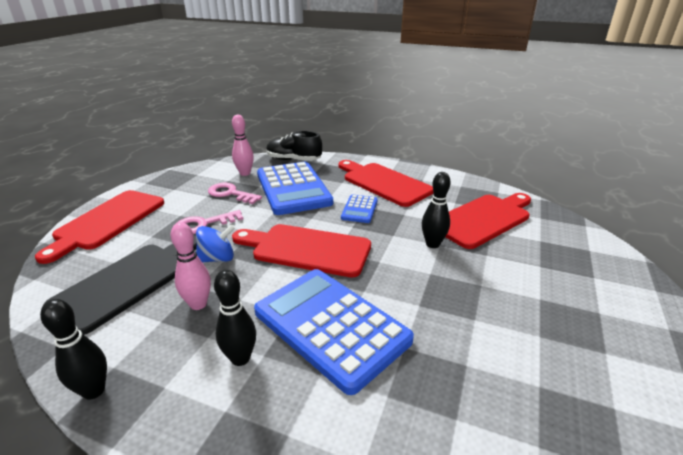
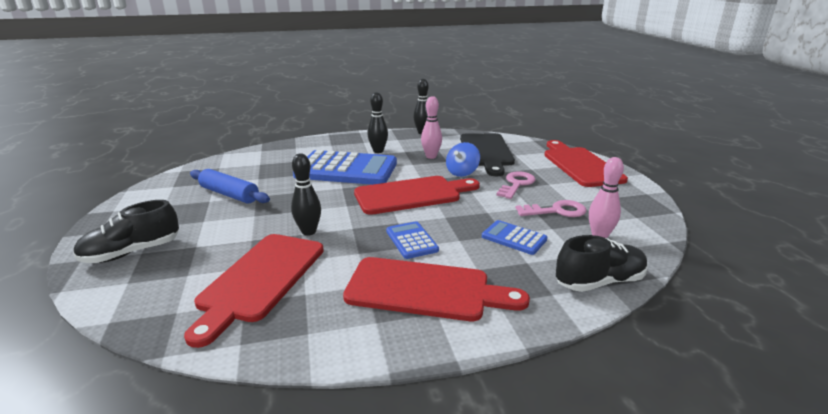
camera: 145 degrees right, 5 degrees down
(293, 189) = (514, 238): blue calculator -> blue calculator, size x0.47
(512, 338) = (229, 194): none -> blue rolling pin
(604, 280) = (132, 252): none -> black shoe

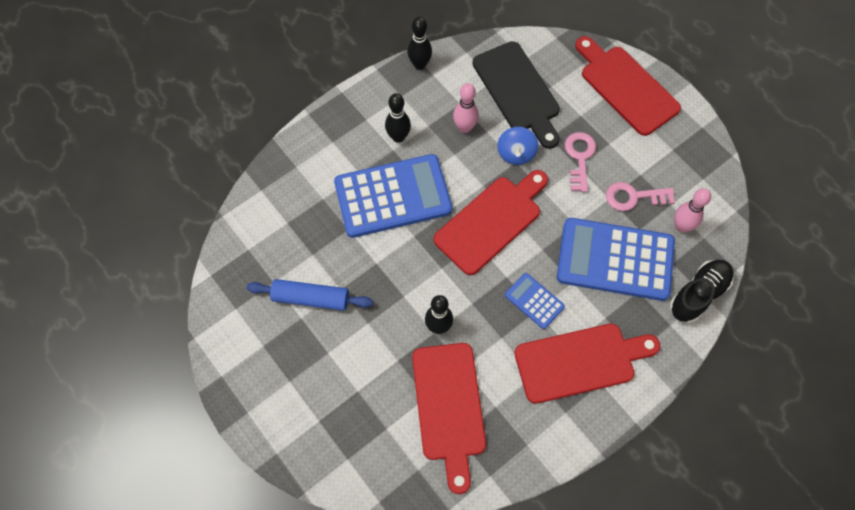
camera: 25 degrees left, 40 degrees up
(132, 252) = (311, 425): black shoe -> none
(514, 238) = (615, 259): blue calculator -> blue calculator, size x2.13
(556, 211) = (634, 197): pink key -> pink key turned 150 degrees counterclockwise

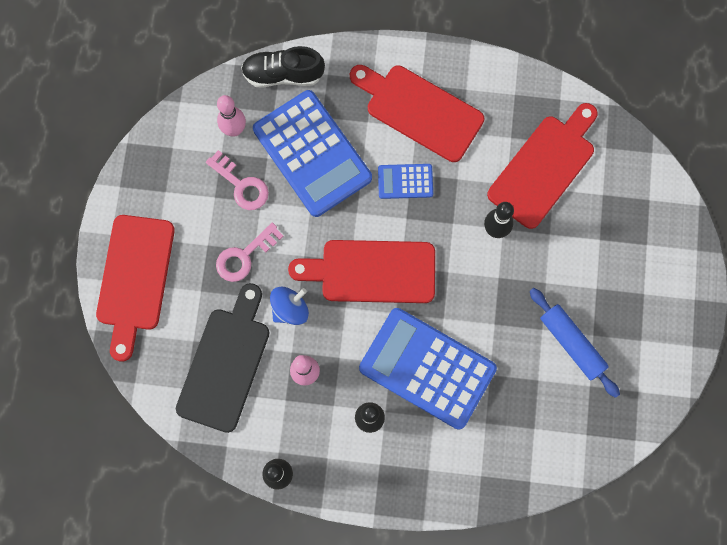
camera: 135 degrees left, 10 degrees up
(534, 301) = (405, 181): blue calculator -> blue calculator turned 90 degrees clockwise

